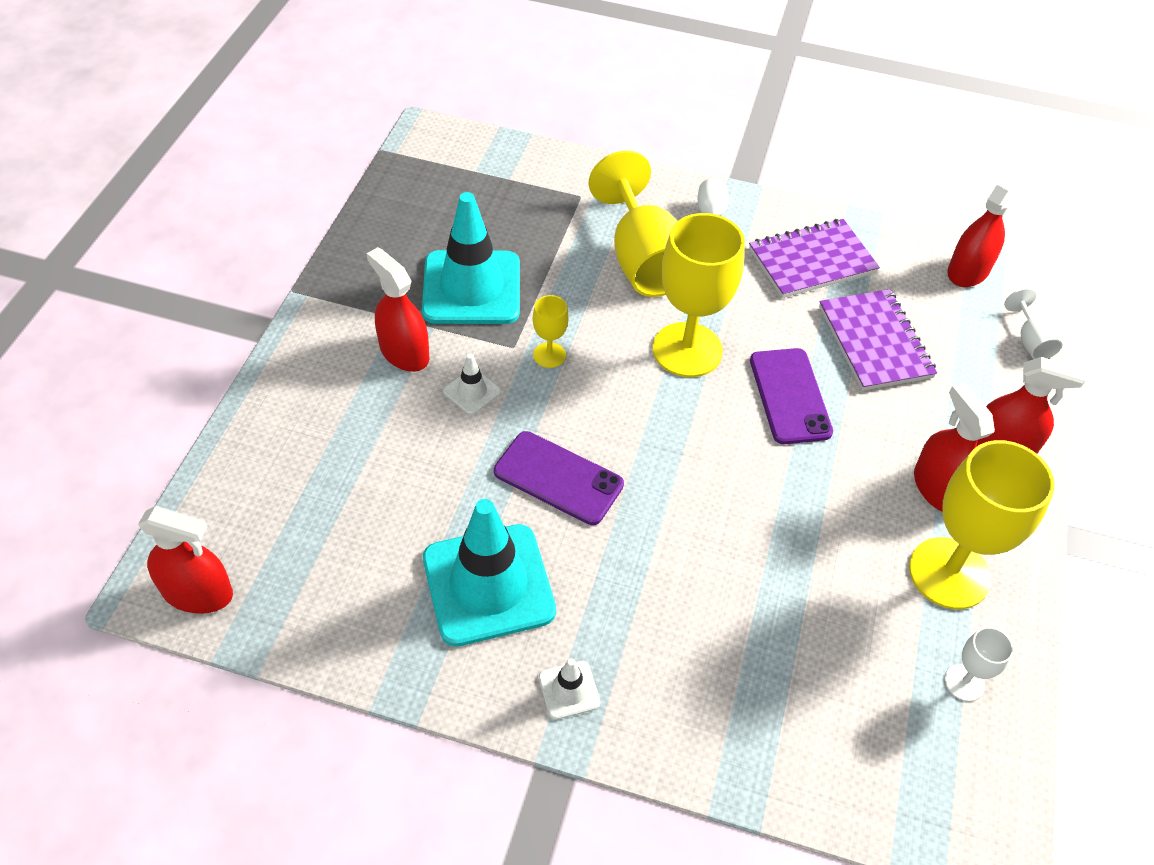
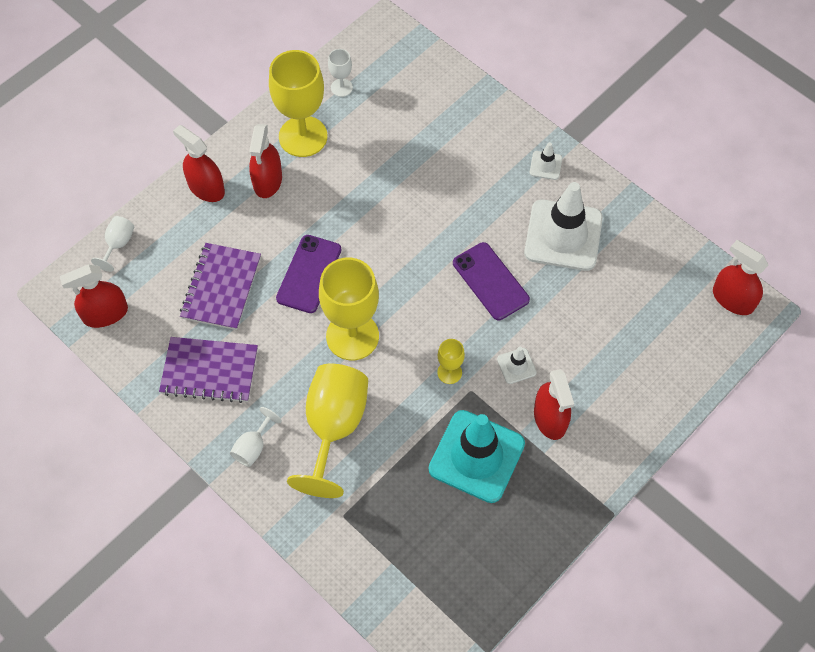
camera: 150 degrees left, 10 degrees up
(488, 584) = (563, 235): turquoise traffic cone -> white traffic cone

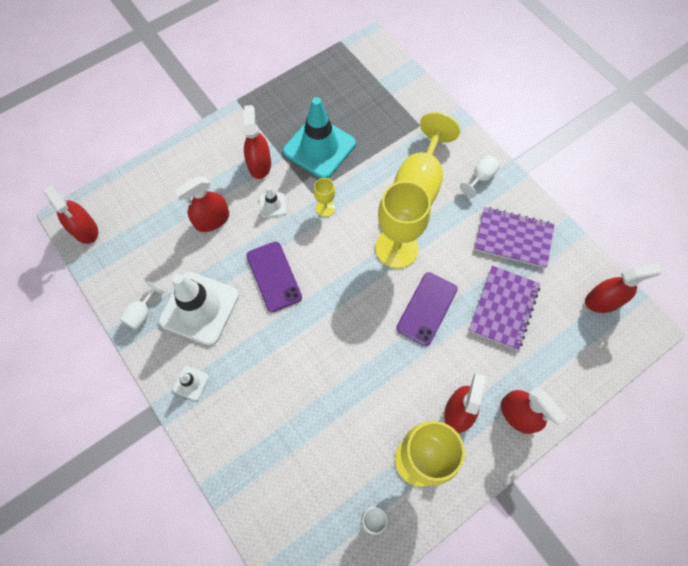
camera: 170 degrees left, 5 degrees up
(118, 244) = (598, 366): white goblet -> white goblet (142, 313)
(585, 335) = (212, 220): none -> red spray bottle

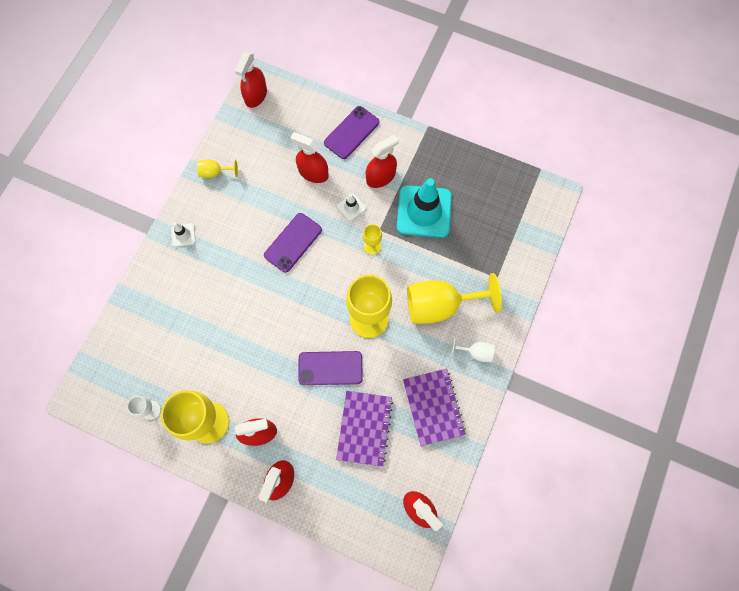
camera: 60 degrees right, 5 degrees up
(142, 313) = (215, 172): white goblet -> yellow goblet
(194, 165) = (351, 132): none -> purple phone
(199, 308) = (240, 207): white traffic cone -> none
(504, 308) = (364, 428): purple notebook -> purple notebook turned 75 degrees counterclockwise

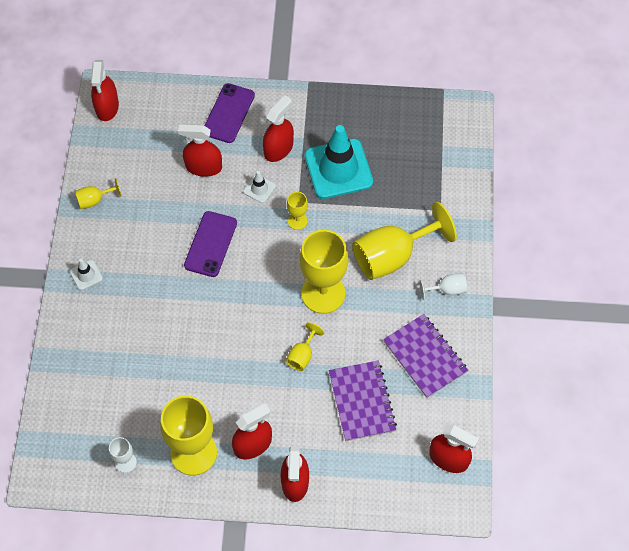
camera: 20 degrees left, 10 degrees down
(330, 368) = (302, 355): purple phone -> yellow goblet

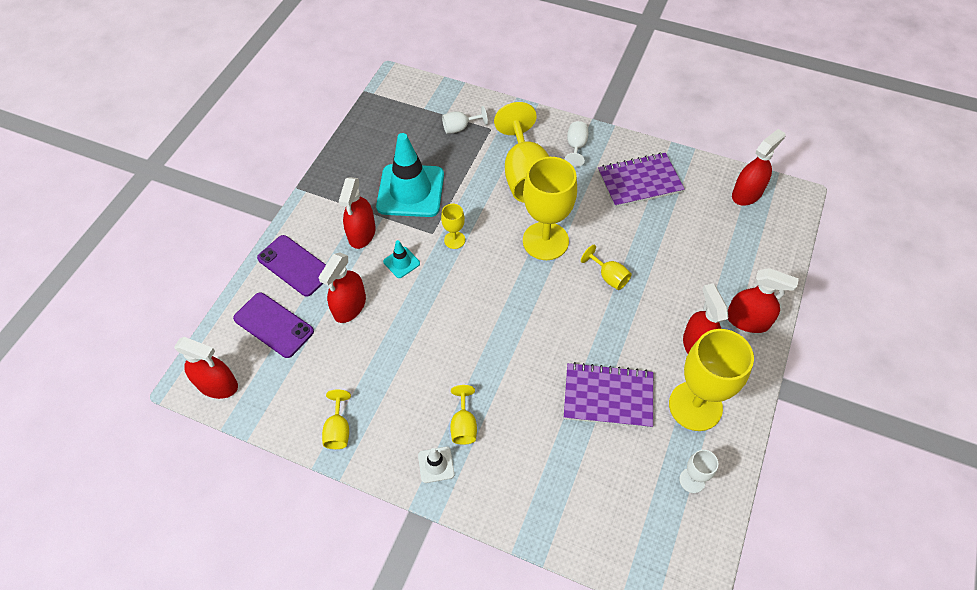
camera: 70 degrees left, 5 degrees down
(124, 284) = (464, 425): none -> yellow goblet
(210, 244) = (449, 324): purple phone -> purple phone (273, 325)
(259, 189) = (401, 262): white traffic cone -> turquoise traffic cone
(278, 149) = (362, 233): red spray bottle -> red spray bottle turned 135 degrees counterclockwise
(362, 401) = (673, 242): purple notebook -> purple notebook (608, 396)
(430, 183) = (460, 128): none -> white goblet

